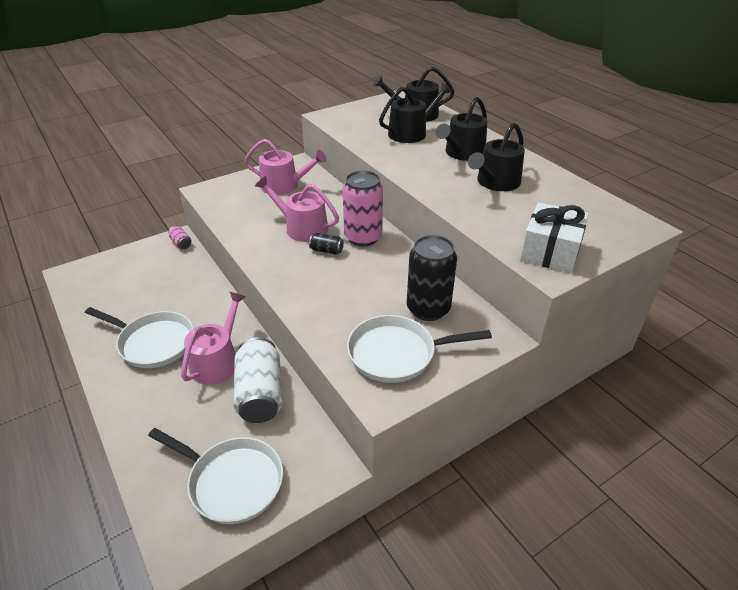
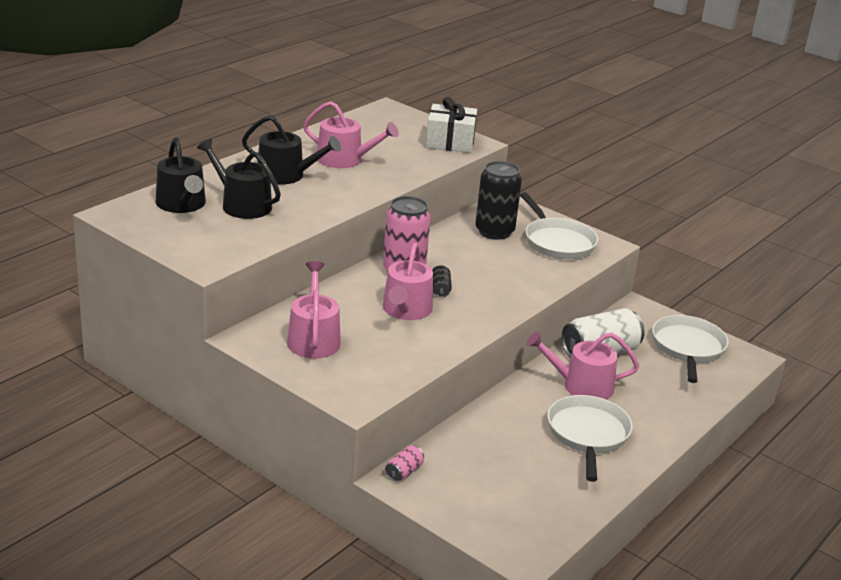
camera: 110 degrees left, 10 degrees down
(495, 182) = (345, 160): black watering can -> pink watering can

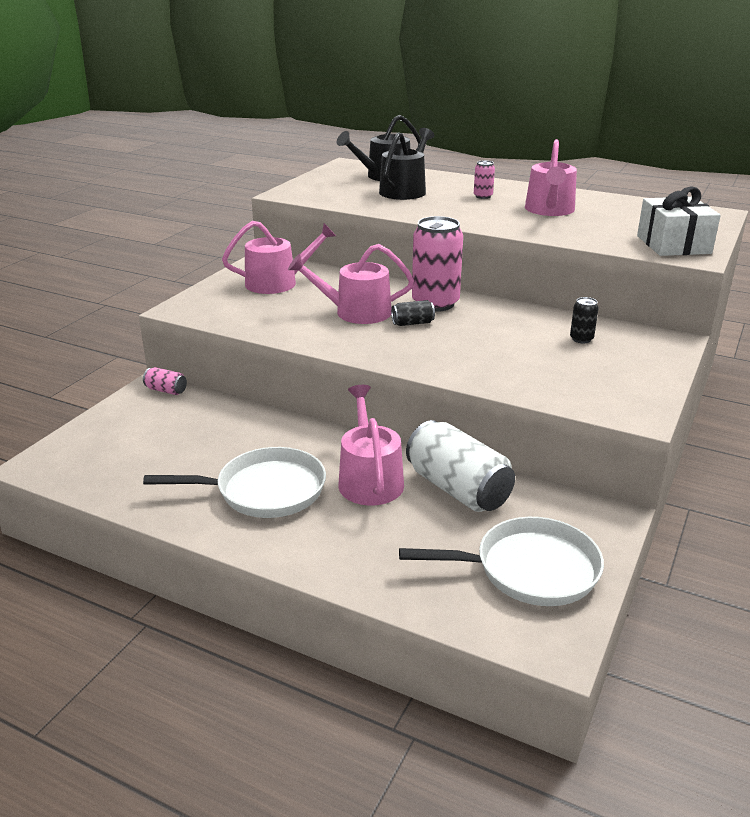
camera: 80 degrees right, 0 degrees up
(286, 175) = (483, 196): black watering can -> pink can
(494, 232) = (581, 339): black can -> black can, size x0.46
(557, 242) = (602, 378): white pan -> none

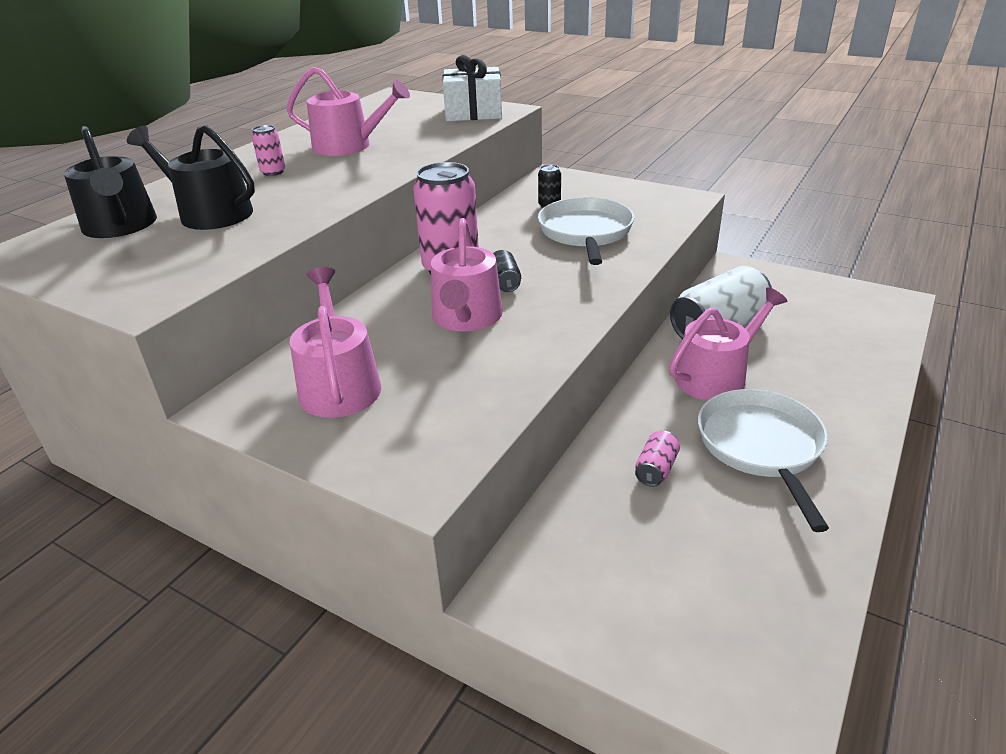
camera: 85 degrees left, 5 degrees up
(166, 390) = (519, 572): pink can -> pink can (656, 469)
(369, 479) = (716, 376): pink watering can -> pink watering can turned 150 degrees clockwise
(529, 569) = (818, 303): white pan -> white pan (586, 233)

